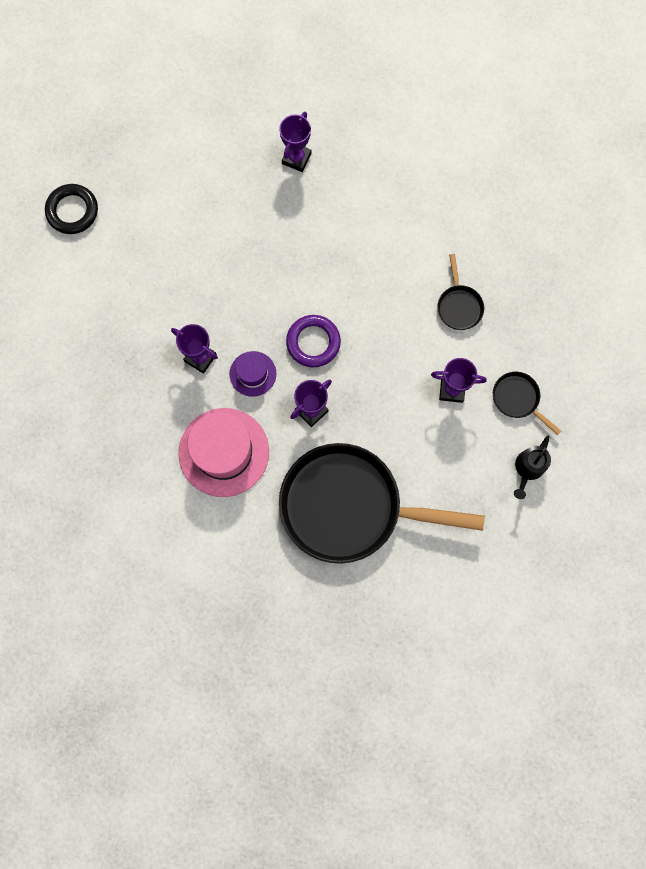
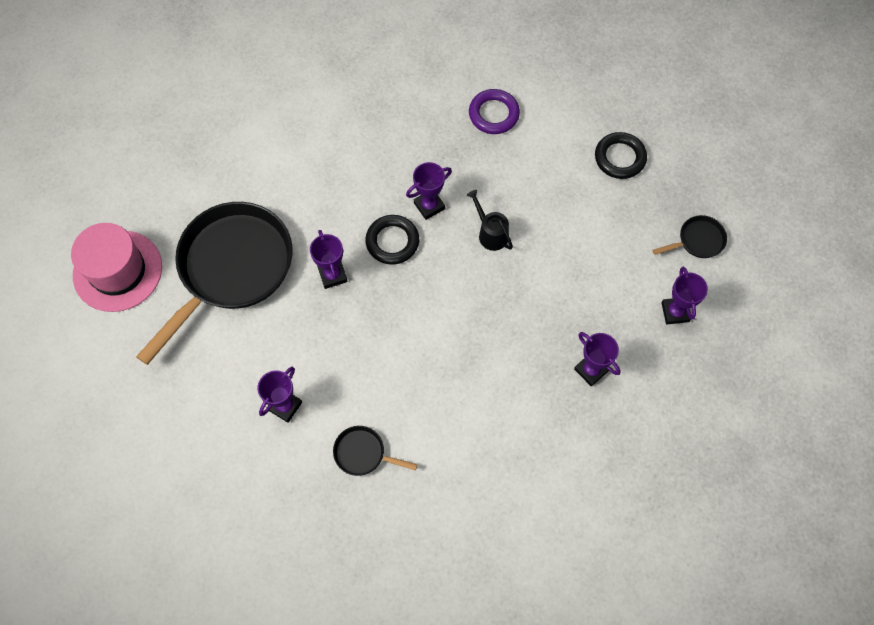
camera: 115 degrees right, 10 degrees down
(211, 112) = (675, 312): none -> purple trophy
(224, 452) = (335, 191): pink hat -> pink hat (117, 271)
(253, 374) = (392, 241): purple hat -> black ring
(313, 342) = (395, 304): purple ring -> purple ring (493, 114)
(518, 399) = (242, 463): black pan -> black pan (698, 240)
(528, 469) = (173, 438): black watering can -> black watering can (490, 233)

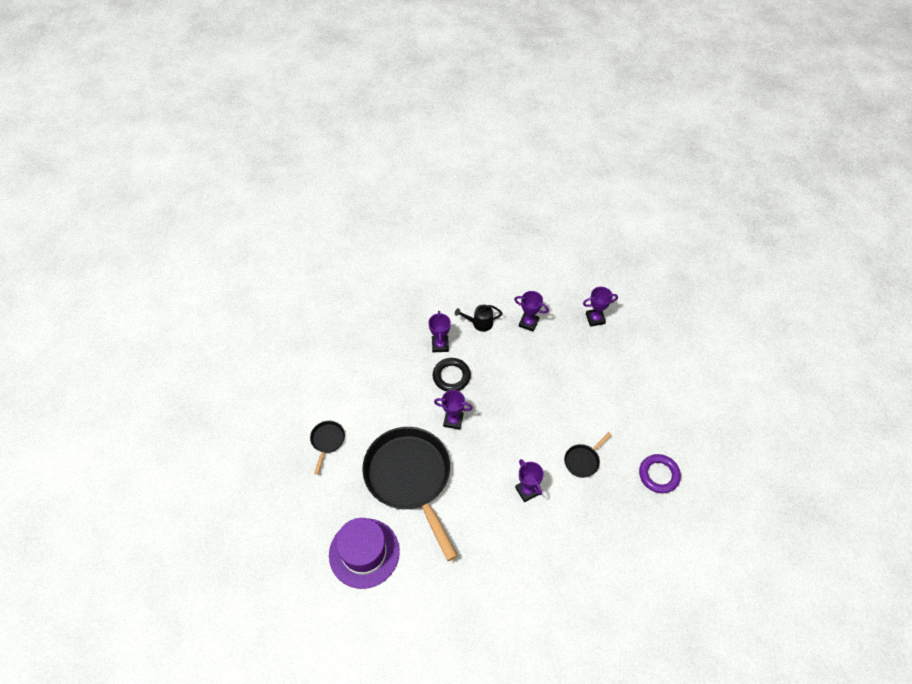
camera: 60 degrees left, 10 degrees down
(117, 271) = (364, 553): pink hat -> purple hat
(493, 114) = (401, 281): purple ring -> purple ring (658, 475)
(620, 158) = (473, 238): black ring -> none
(675, 312) = (583, 263): purple trophy -> purple trophy (528, 323)
(698, 240) = (547, 231): black pan -> black pan (327, 441)

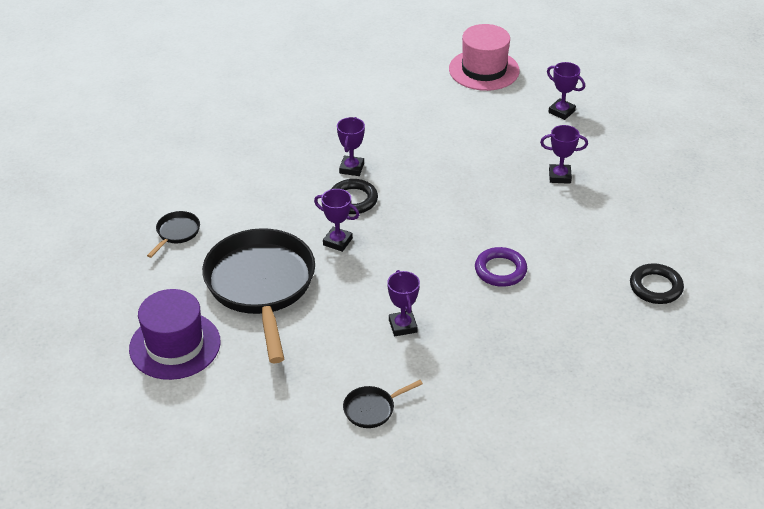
camera: 15 degrees right, 15 degrees down
(479, 323) = (409, 156): black watering can -> none
(507, 224) = (484, 70): none -> pink hat
(528, 323) = (471, 166): purple trophy -> purple trophy (561, 111)
(583, 460) = (487, 310): black pan -> black pan (372, 409)
(658, 475) = (582, 343): purple ring -> purple ring (500, 270)
(693, 409) = (655, 287): none -> black ring

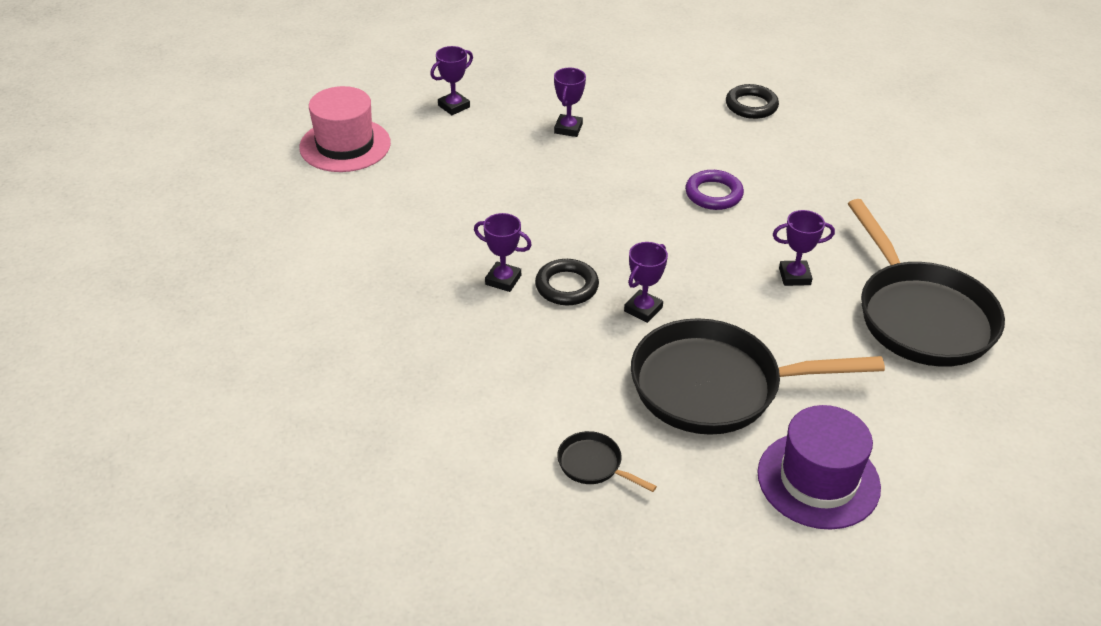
camera: 80 degrees left, 0 degrees up
(372, 409) = (920, 316): black pan -> black pan, size x2.45

